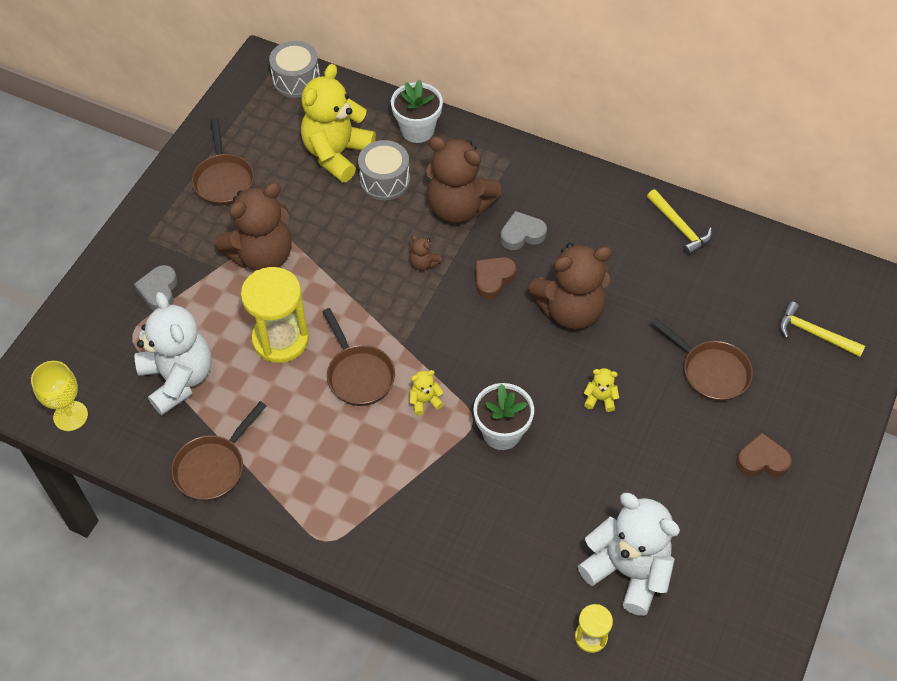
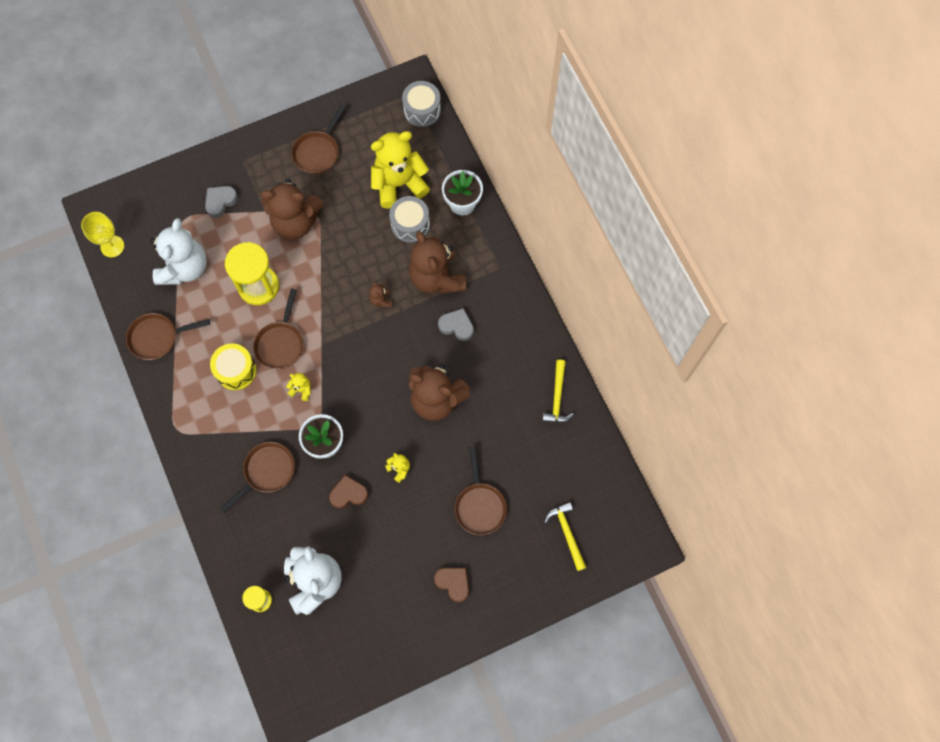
camera: 40 degrees right, 15 degrees up
(335, 434) = (236, 370): none -> yellow drum
(468, 506) = (267, 472): none -> brown pan
(493, 279) = (411, 342): brown heart -> brown heart (348, 494)

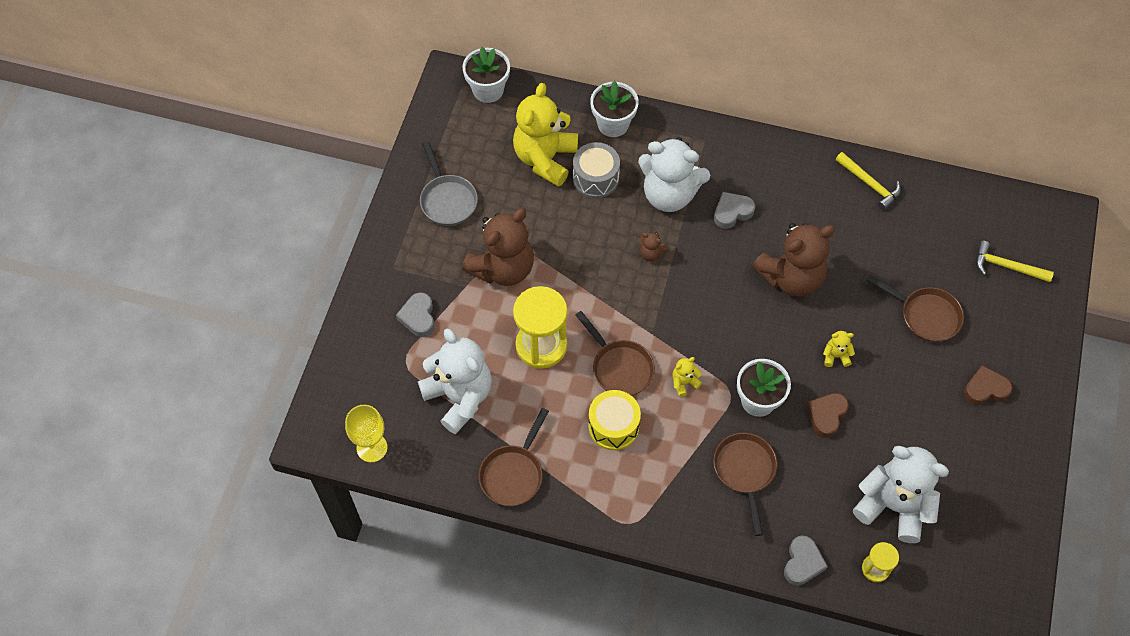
camera: 50 degrees left, 10 degrees down
(229, 552) = (802, 563): none -> grey heart
(318, 152) = (447, 200): brown pan -> grey pan
(422, 110) = (488, 90): grey drum -> white flower pot
(436, 277) = (669, 194): brown teddy bear -> white teddy bear

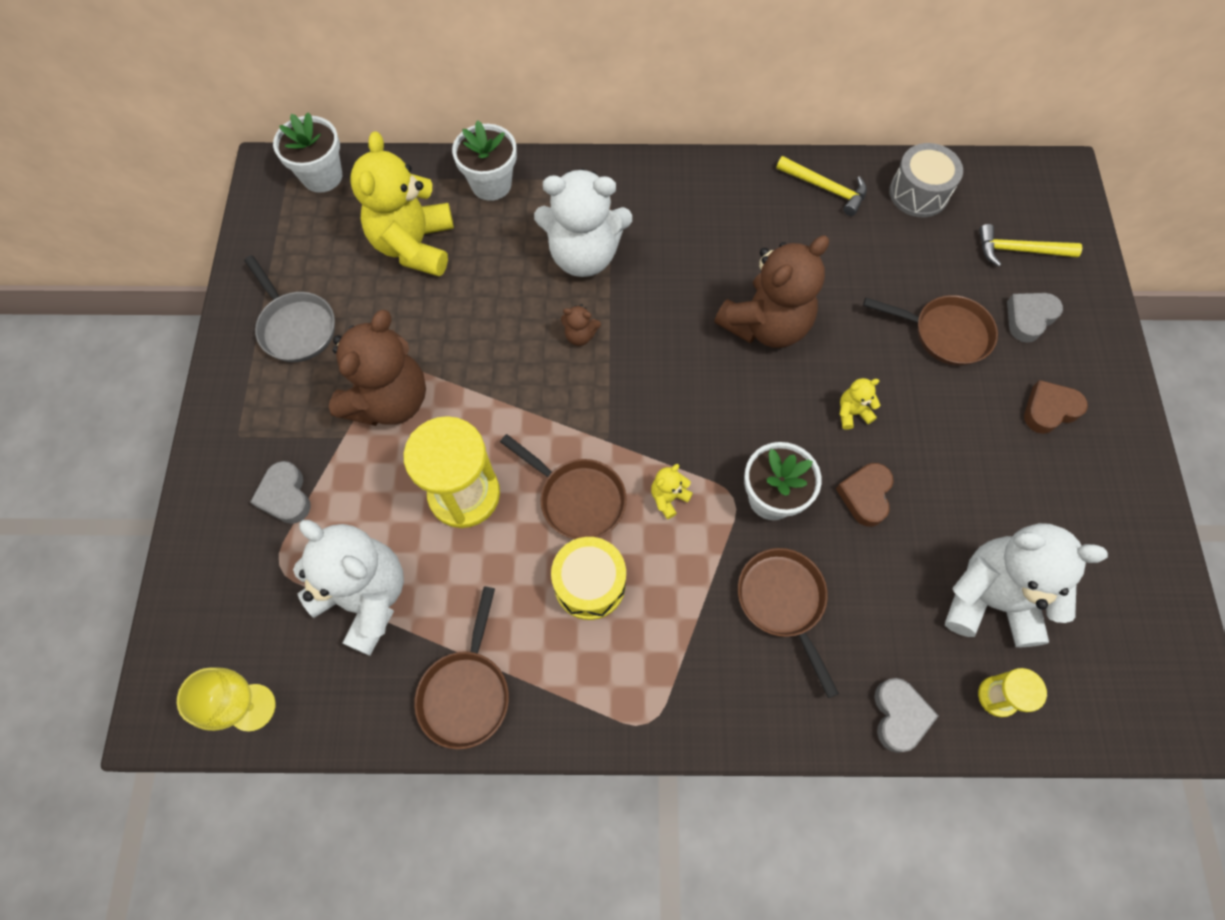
camera: 15 degrees left, 5 degrees up
(595, 178) = (485, 256): grey drum -> grey drum (918, 193)
(732, 212) = (668, 259): grey heart -> grey heart (1029, 318)

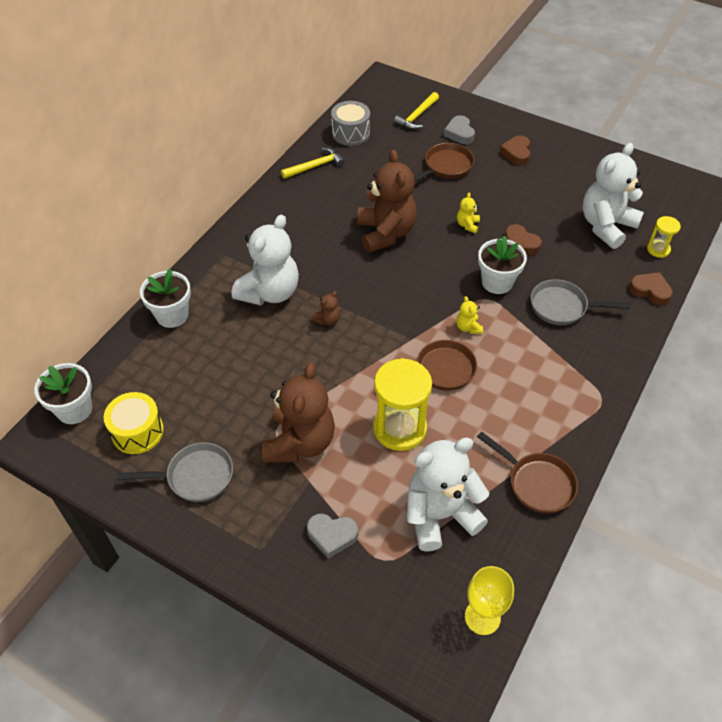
camera: 60 degrees left, 15 degrees down
(389, 400) = (300, 442): brown teddy bear -> brown teddy bear turned 45 degrees clockwise
(414, 245) = (185, 378): yellow teddy bear -> none
(589, 584) = (501, 389): yellow drum -> yellow drum (137, 432)
(783, 602) = (562, 307): brown pan -> grey pan
(899, 716) = (650, 291): grey heart -> brown heart

